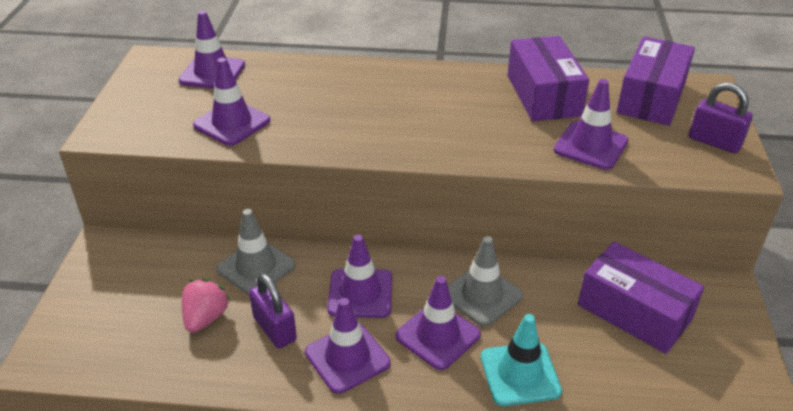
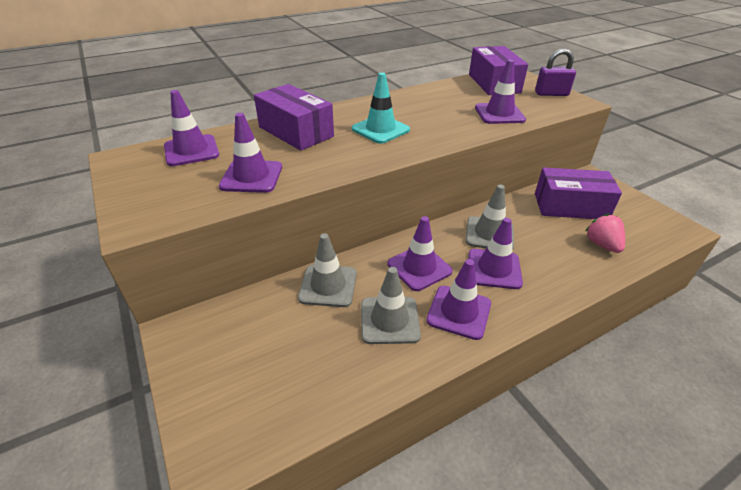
camera: 35 degrees left, 0 degrees up
(206, 318) = (329, 340): pink strawberry -> pink strawberry (602, 245)
(275, 329) = (389, 320): purple padlock -> grey traffic cone
(520, 374) = (561, 267): turquoise traffic cone -> turquoise traffic cone (380, 129)
(543, 95) = (439, 98): purple box -> purple box (296, 132)

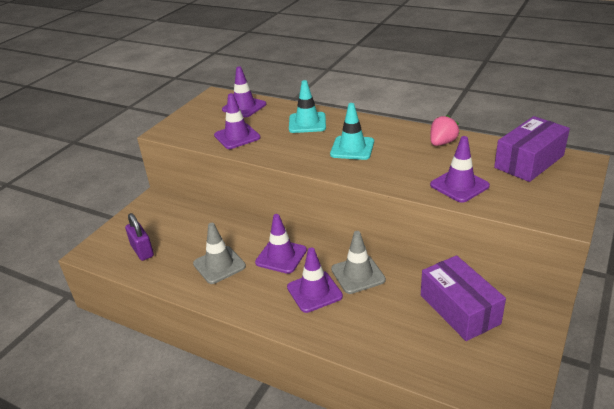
camera: 60 degrees right, 5 degrees down
(296, 132) = (307, 123): purple box -> turquoise traffic cone
(328, 285) = (228, 228): grey traffic cone -> none
(459, 312) = (251, 291): purple traffic cone -> none
(551, 94) = (558, 198): purple padlock -> purple padlock (142, 251)
(602, 245) = (415, 345): pink strawberry -> pink strawberry (442, 143)

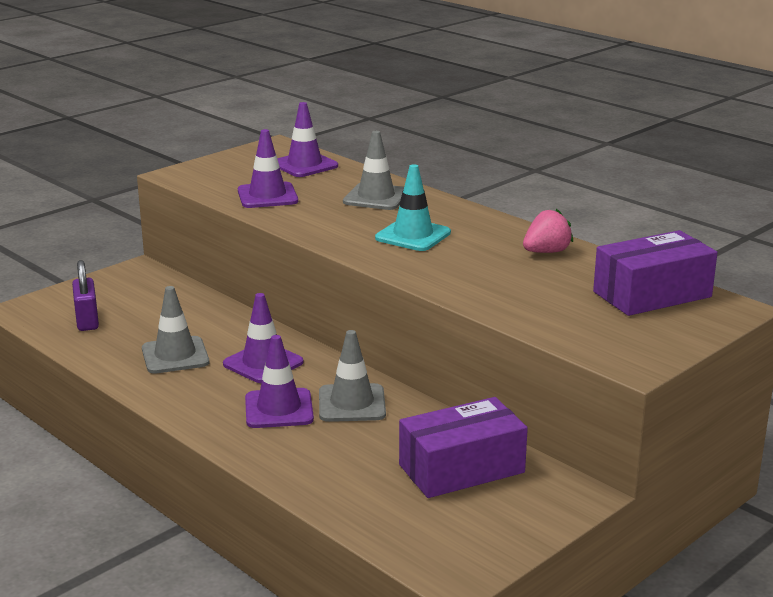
camera: 15 degrees right, 10 degrees down
(307, 123) = (376, 197): turquoise traffic cone -> grey traffic cone
(459, 185) = (523, 301): purple traffic cone -> none
(459, 309) = (461, 469): purple box -> purple box turned 75 degrees clockwise

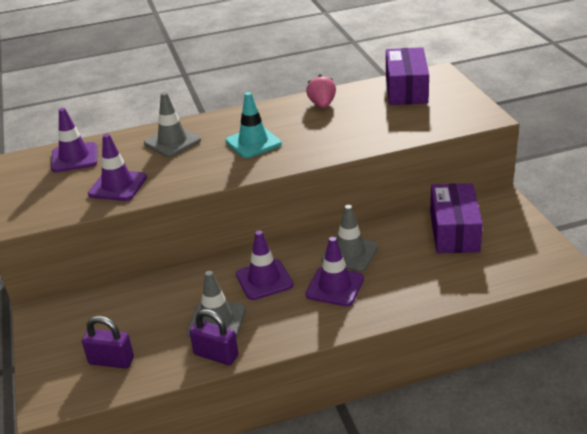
camera: 60 degrees left, 10 degrees up
(121, 370) = (216, 355): none -> purple padlock

